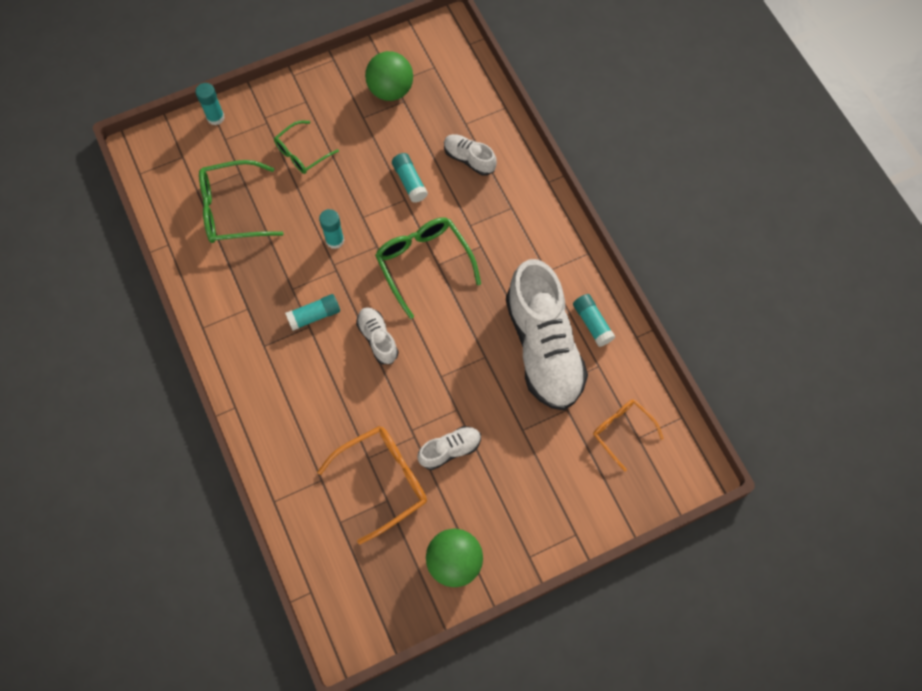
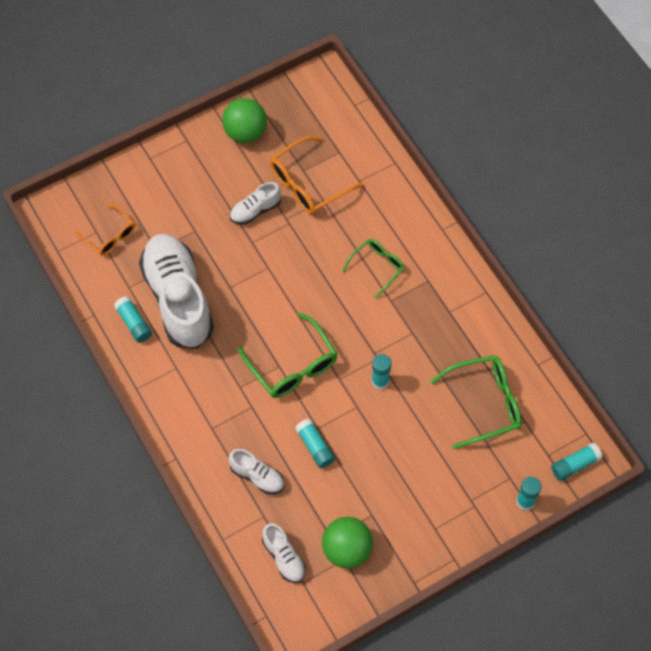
camera: 175 degrees right, 5 degrees down
(302, 153) = (428, 469): green glasses -> green glasses (376, 268)
(314, 316) = (387, 310): turquoise glue stick -> turquoise glue stick (575, 465)
(378, 339) = (327, 294): white shoe -> white shoe (284, 557)

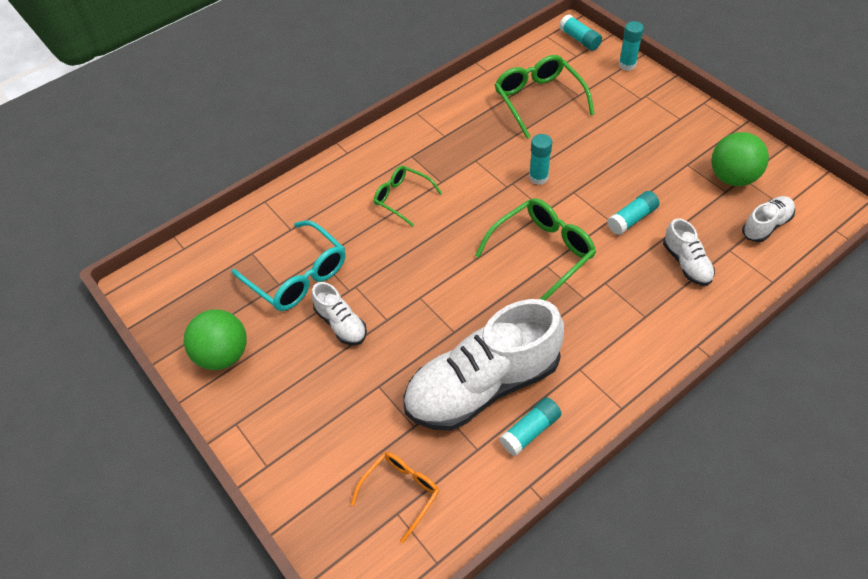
camera: 95 degrees left, 10 degrees down
(257, 476) = (686, 263): white shoe -> white shoe turned 135 degrees clockwise
(309, 183) = (297, 275): orange glasses -> turquoise glasses

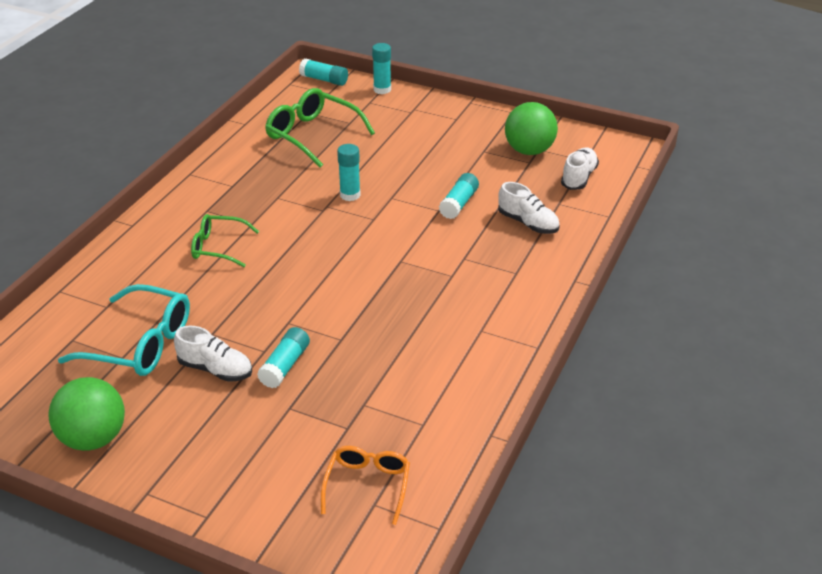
camera: 30 degrees left, 15 degrees down
(482, 385) = (396, 372): white shoe -> none
(530, 431) = (465, 393): turquoise glue stick -> turquoise glue stick (285, 366)
(541, 253) = (390, 253): green glasses -> none

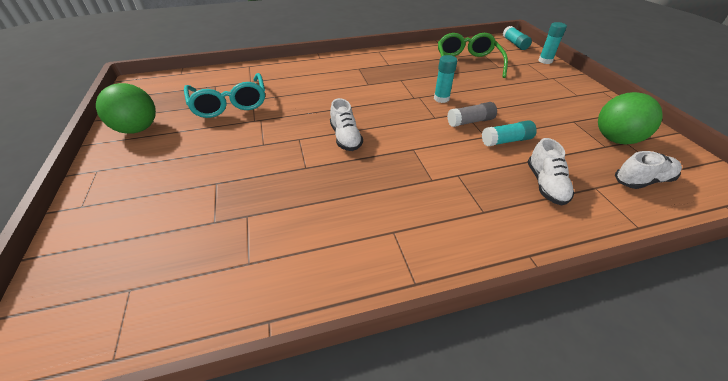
camera: 50 degrees right, 5 degrees up
(215, 369) = (229, 136): white shoe -> white shoe (345, 138)
(219, 247) = (335, 85): green glasses -> none
(285, 366) = (256, 159): turquoise glue stick -> none
(367, 486) = (150, 272): orange glasses -> none
(408, 203) = (470, 121): none -> grey glue stick

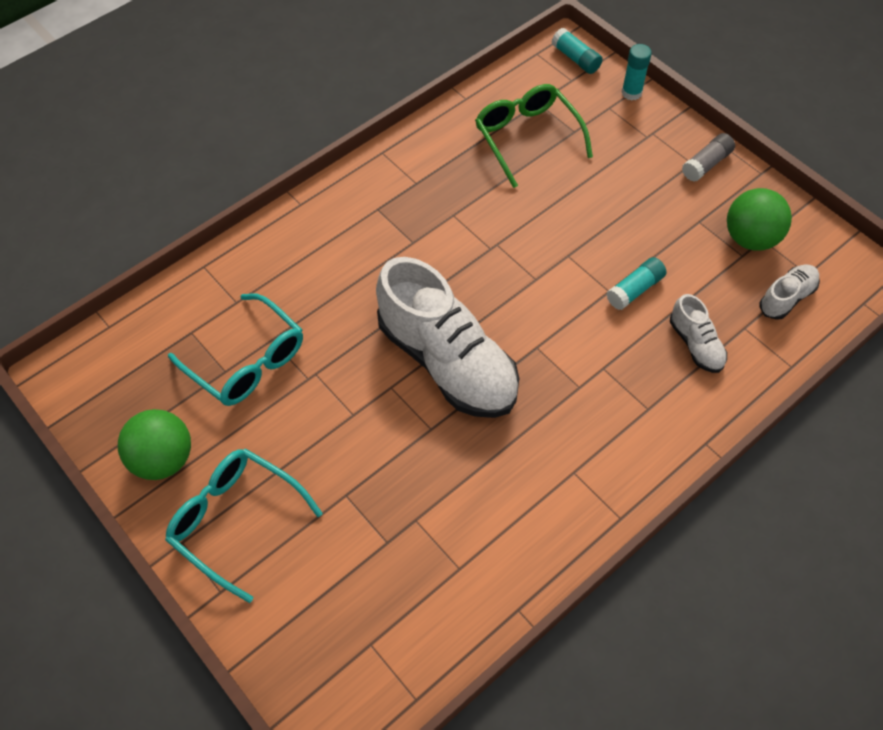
camera: 25 degrees left, 15 degrees up
(137, 172) = (237, 522): none -> turquoise glasses
(345, 138) = (447, 361): white shoe -> white shoe, size x2.21
(441, 98) = (527, 237): turquoise glue stick -> none
(470, 121) = (581, 270): grey glue stick -> grey glue stick (706, 164)

